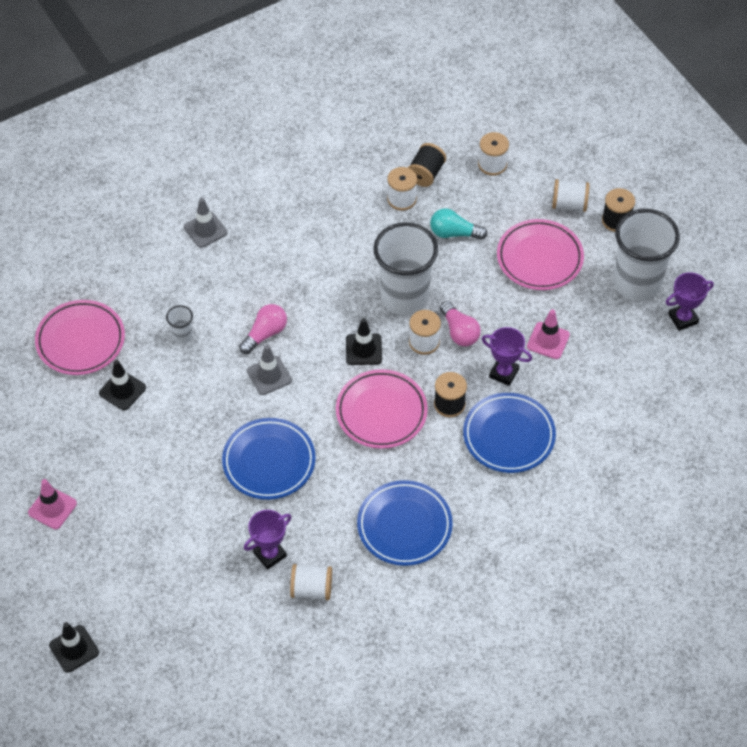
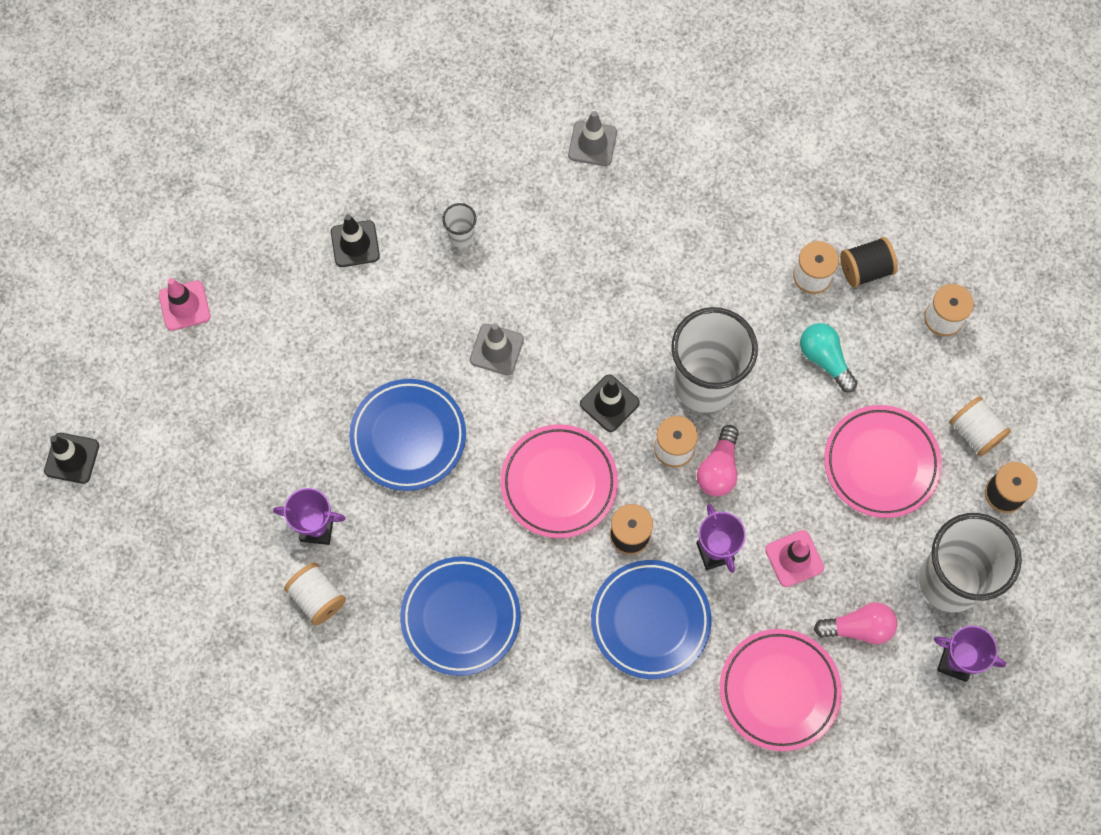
camera: 45 degrees right, 15 degrees up
(80, 341) = (369, 159): pink plate -> pink plate (779, 691)
(265, 334) = (536, 303): pink light bulb -> pink light bulb (858, 628)

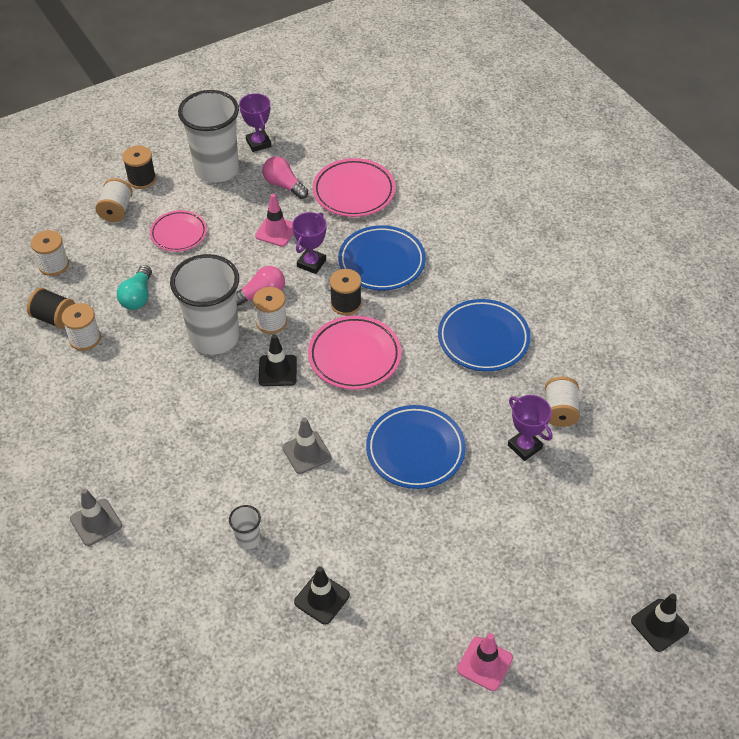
camera: 135 degrees left, 20 degrees down
(881, 463) = (179, 233): pink plate -> pink plate, size x0.66

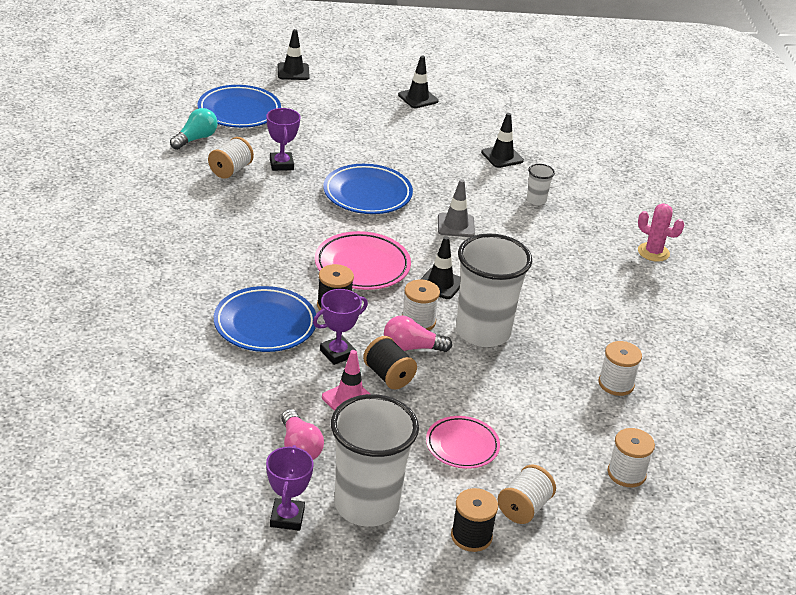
camera: 155 degrees left, 15 degrees down
(54, 318) = (642, 416): black spool -> black spool (388, 376)
(96, 522) = (653, 252): grey traffic cone -> pink cactus
(138, 296) = (543, 399): turquoise light bulb -> turquoise light bulb (195, 139)
(354, 192) = (226, 404): pink plate -> none
(483, 339) = (237, 232): blue plate -> blue plate (239, 111)
(485, 664) = (418, 98): pink traffic cone -> black traffic cone

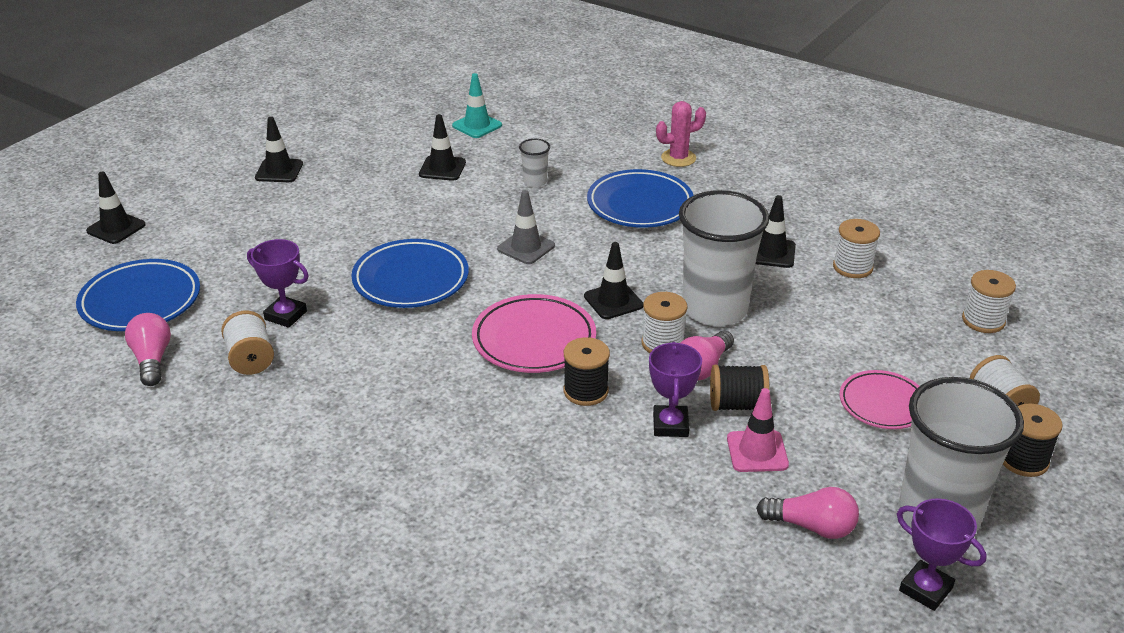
camera: 50 degrees left, 0 degrees up
(195, 139) = (152, 360): turquoise light bulb -> pink light bulb
(265, 324) = (573, 459): blue plate -> blue plate (640, 205)
(572, 149) = (477, 125): none -> turquoise traffic cone
(585, 337) = (771, 253): none -> black traffic cone

